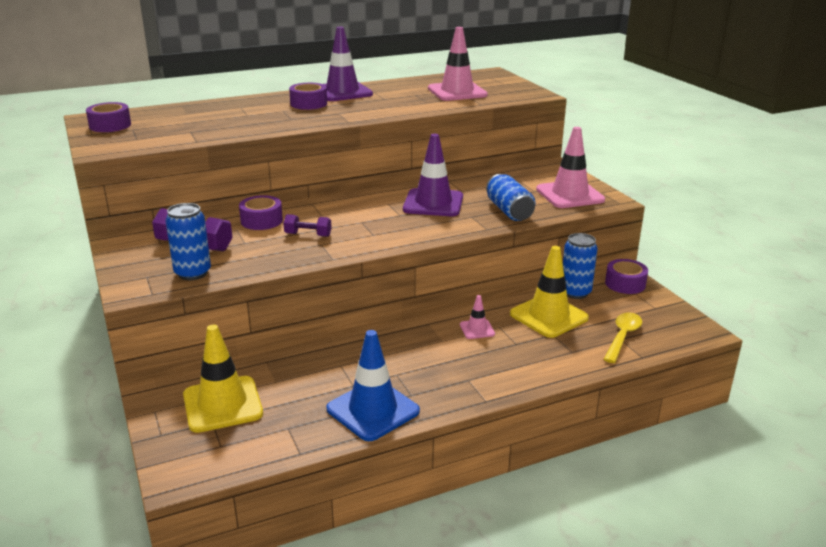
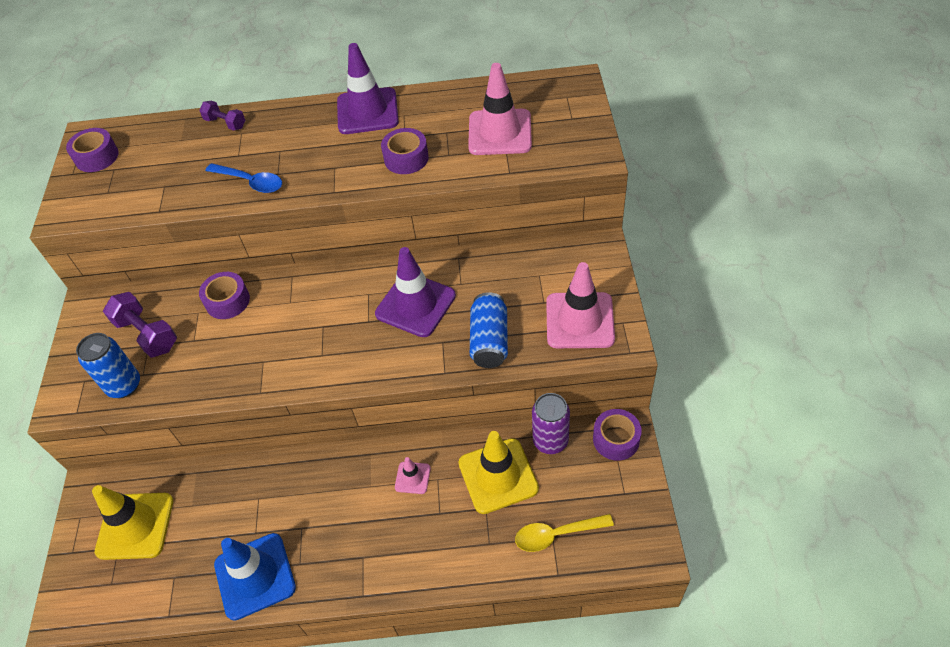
camera: 25 degrees right, 25 degrees up
(271, 123) = (250, 182): none -> blue spoon
(308, 104) = (315, 137): purple tape -> purple tape (406, 158)
(308, 235) = (258, 340): purple dumbbell -> purple dumbbell (225, 123)
(575, 292) = (550, 441): blue can -> purple can
(622, 337) = (556, 534): yellow spoon -> yellow spoon turned 150 degrees counterclockwise

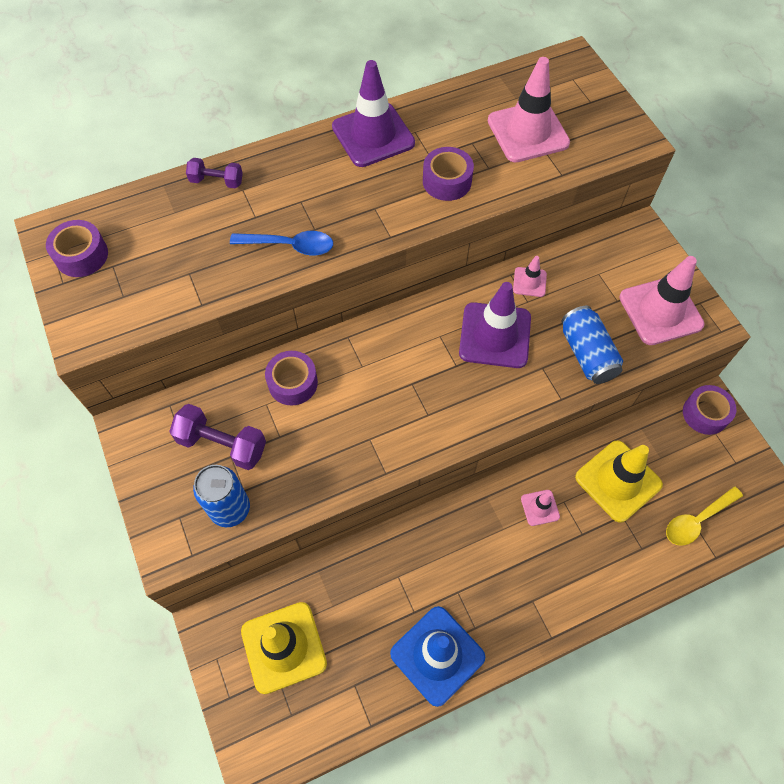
camera: 25 degrees left, 10 degrees up
(471, 268) = (529, 282): none -> pink traffic cone
(550, 441) = (648, 433): purple can -> none

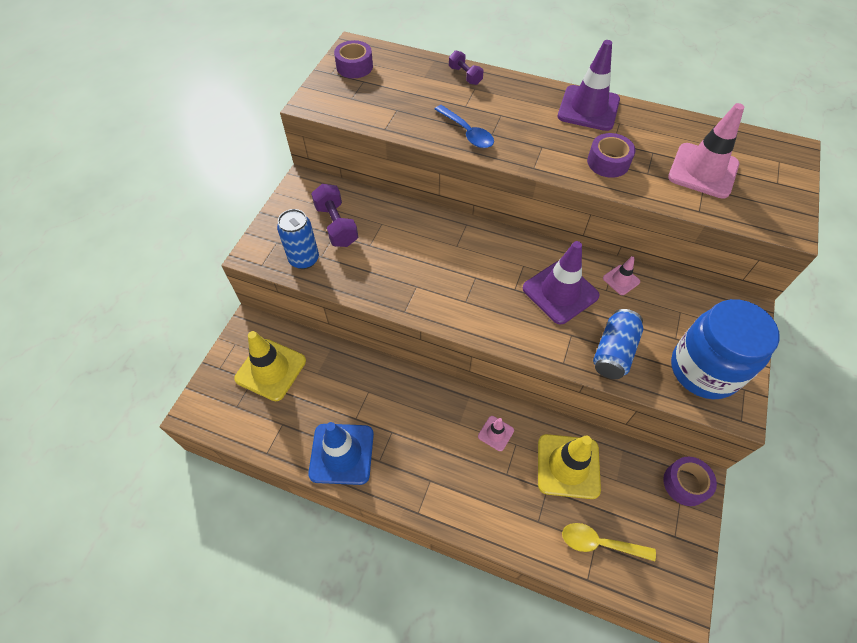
camera: 45 degrees right, 5 degrees down
(293, 383) = (408, 224): purple tape -> none
(660, 311) = (703, 370): pink traffic cone -> blue jar

